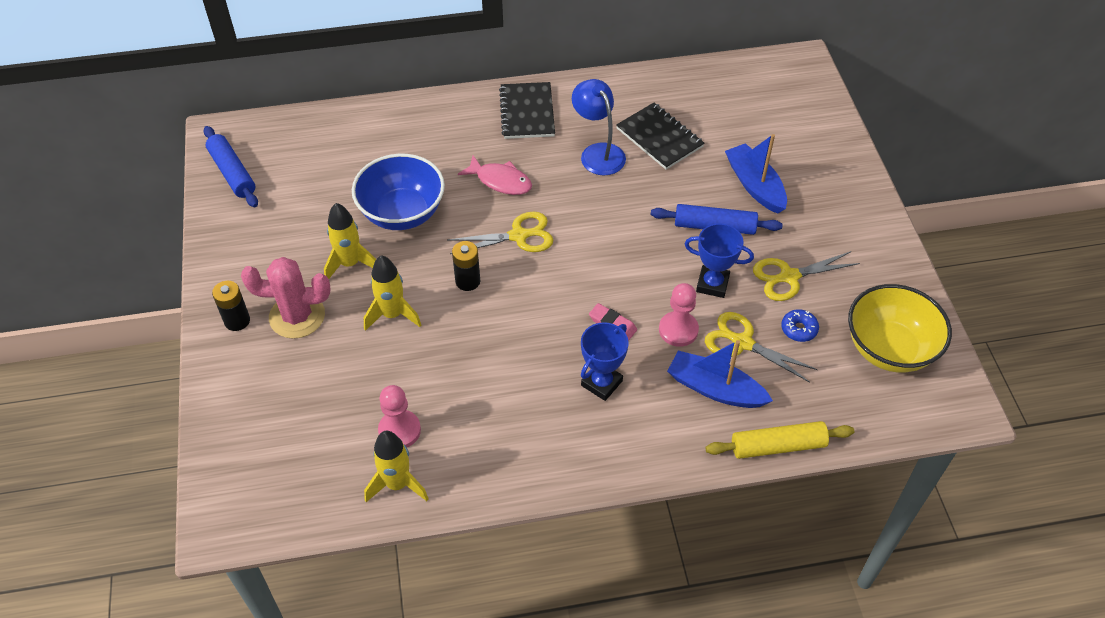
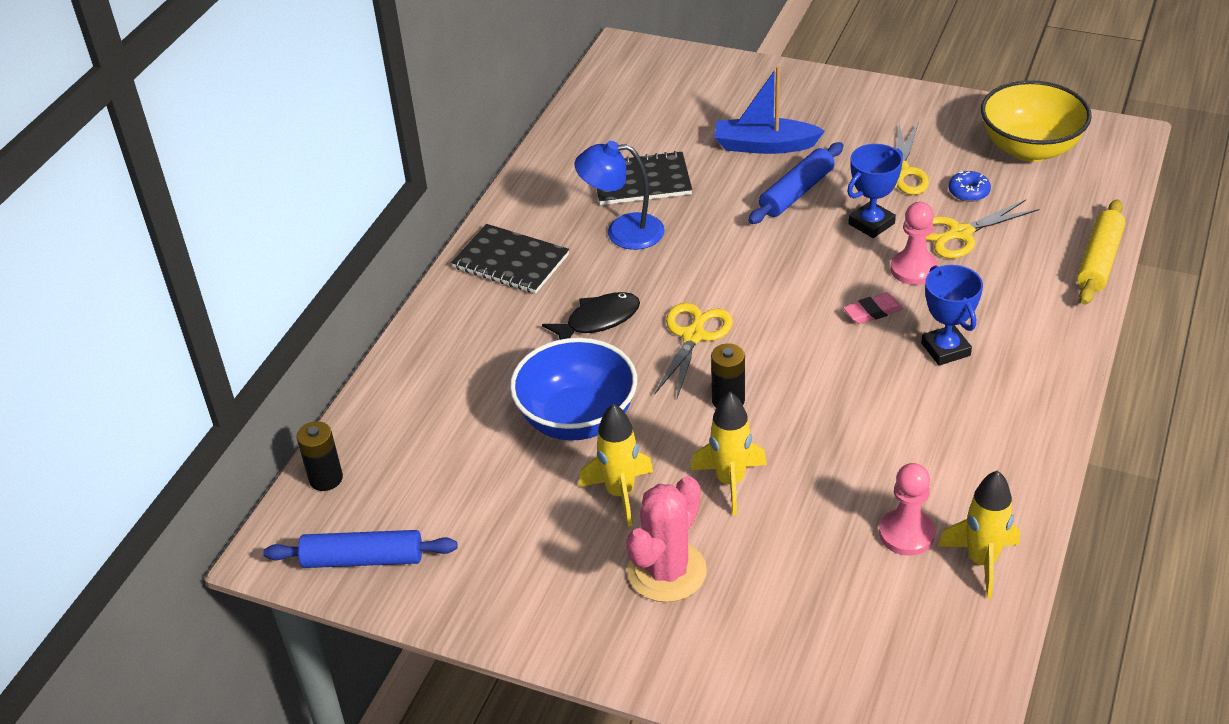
camera: 55 degrees left, 10 degrees down
(237, 321) = (629, 634): black battery -> black battery (326, 478)
(500, 181) = (598, 320): pink fish -> black fish
(715, 389) = (1005, 274): blue boat -> none

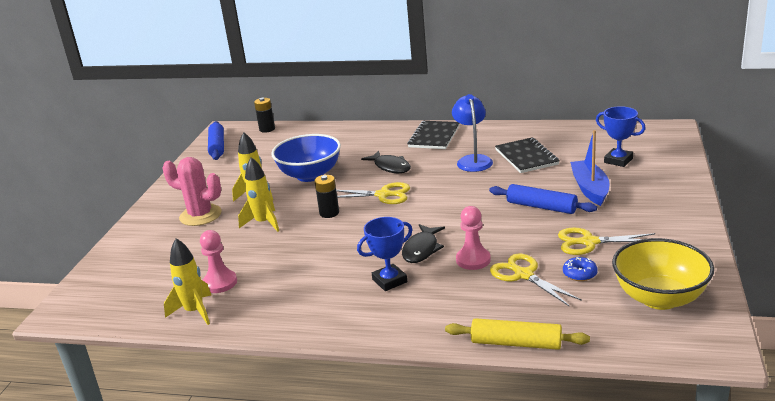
camera: 80 degrees right, 15 degrees down
(871, 224) = (519, 238): blue trophy -> blue trophy (618, 160)
(872, 312) = (421, 249): pink eraser -> black fish

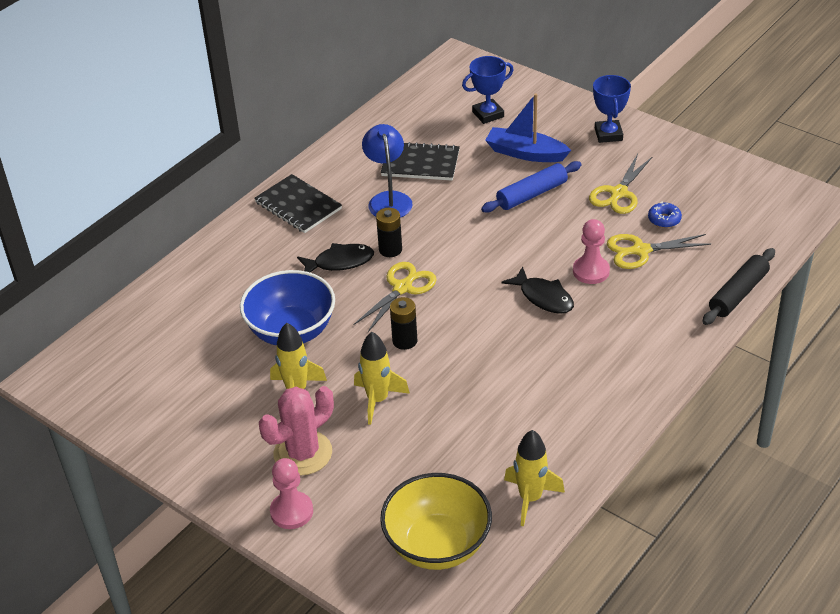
camera: 65 degrees left, 15 degrees up
(217, 146) = (102, 397): blue rolling pin -> none
(220, 283) = (485, 466): pink pawn -> pink pawn (291, 511)
(267, 129) = (102, 336): black battery -> black battery (390, 249)
(389, 281) = (584, 337): blue trophy -> blue trophy (608, 134)
(473, 160) = (388, 199): blue lamp -> blue lamp turned 60 degrees clockwise
(516, 343) = (738, 294): yellow rolling pin -> black rolling pin
(659, 298) = (730, 194): yellow bowl -> yellow bowl (437, 545)

